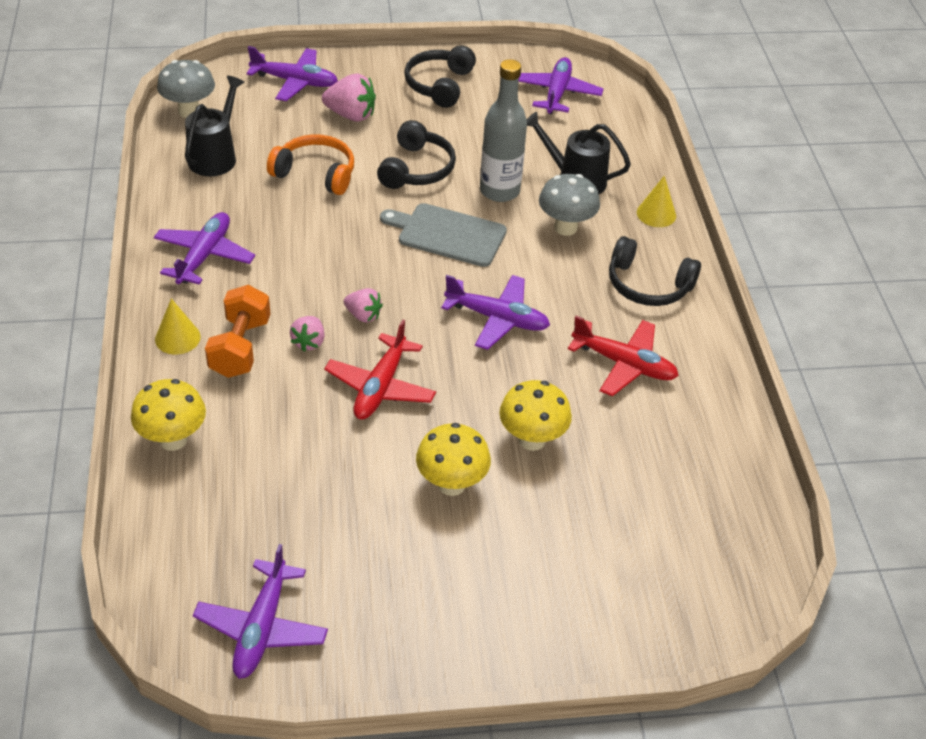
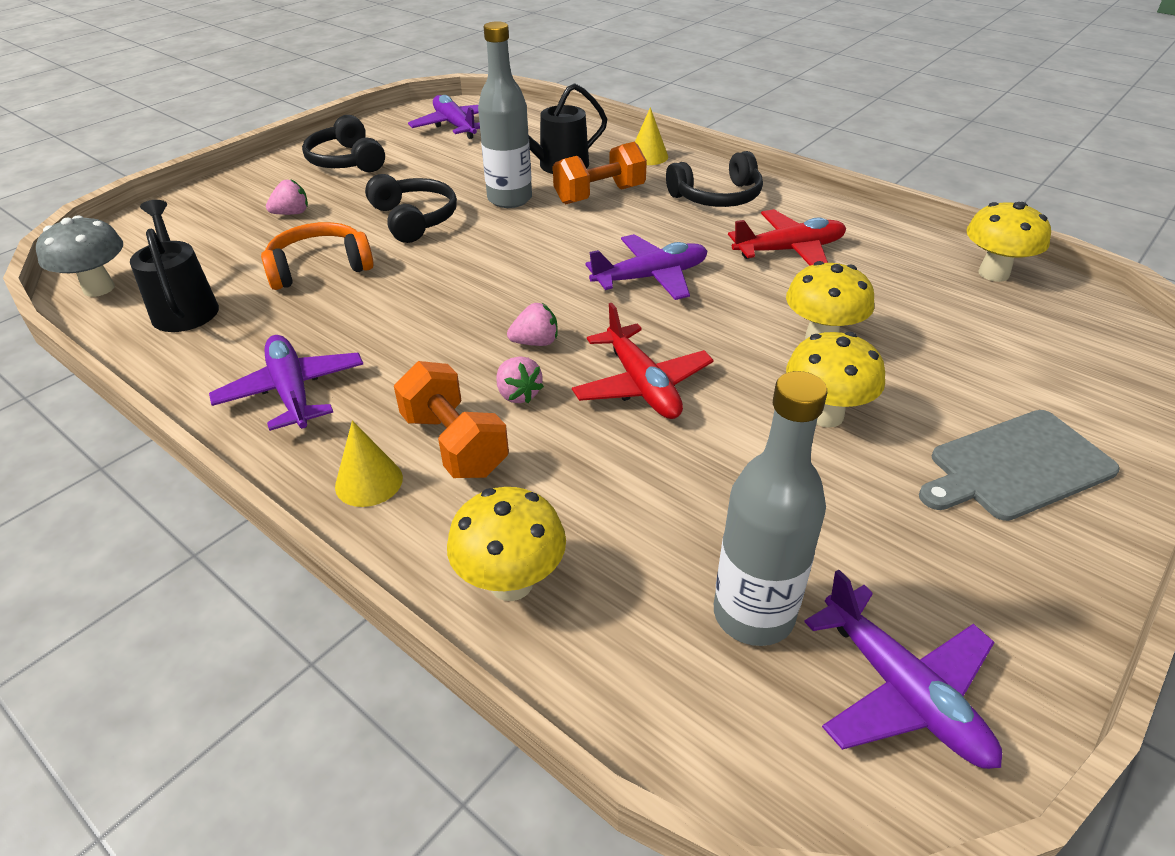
camera: 40 degrees left, 5 degrees down
(251, 543) = (753, 615): none -> grey bottle
(295, 82) = (195, 216): purple plane -> none
(351, 115) = (292, 213): pink strawberry -> pink strawberry, size x0.63
(448, 234) = (514, 246): grey cutting board -> grey cutting board (1016, 466)
(565, 227) = (599, 195): grey mushroom -> orange dumbbell
(741, 488) = (993, 273): none -> yellow mushroom

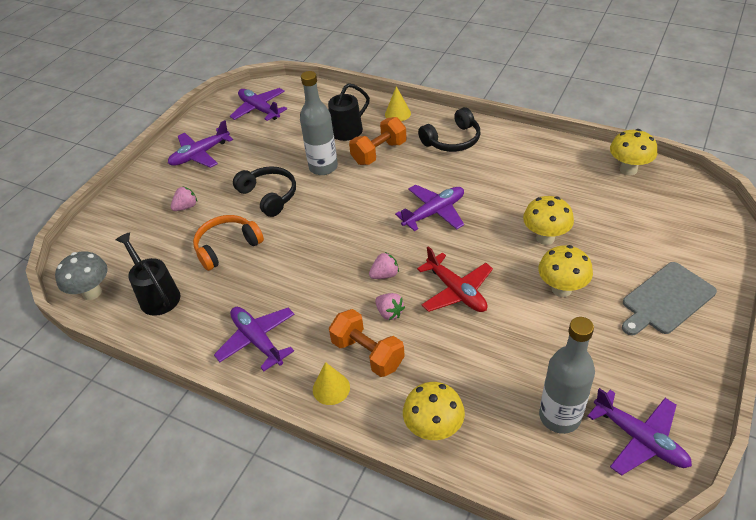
camera: 10 degrees left, 5 degrees up
(346, 161) = (200, 154): black headphones -> purple plane
(789, 250) = (509, 175): red plane -> none

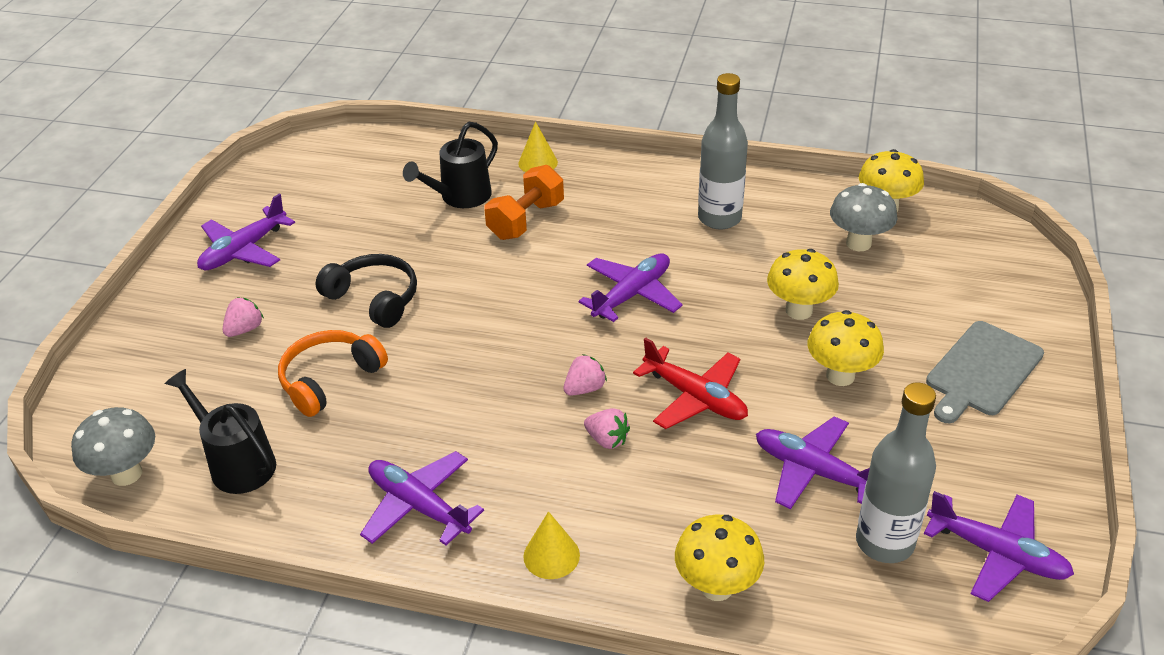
camera: 15 degrees left, 5 degrees down
(259, 109) = (320, 175): purple plane -> purple plane (813, 471)
(323, 167) = (447, 249): grey bottle -> grey bottle (719, 218)
(368, 353) = (591, 500): orange dumbbell -> none
(452, 140) = (629, 192): black headphones -> none
(601, 193) = (858, 243): none -> grey mushroom

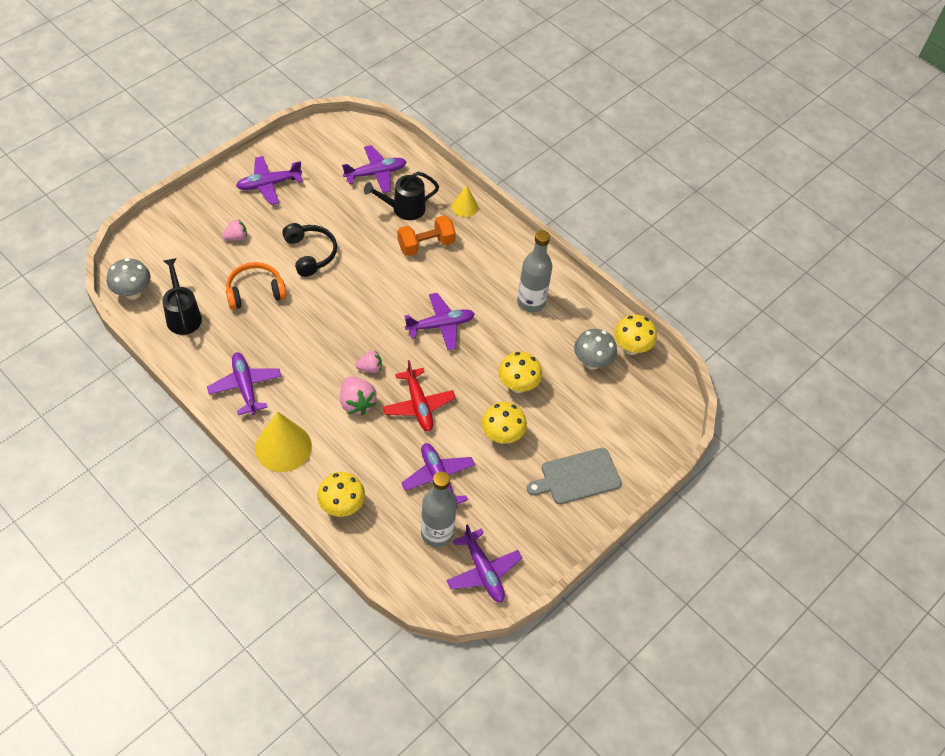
camera: 25 degrees right, 15 degrees up
(388, 178) = (376, 173): none -> purple plane
(551, 555) = (283, 447): yellow cone -> yellow cone, size x1.85
(607, 440) = (357, 403): pink strawberry -> pink strawberry, size x1.59

